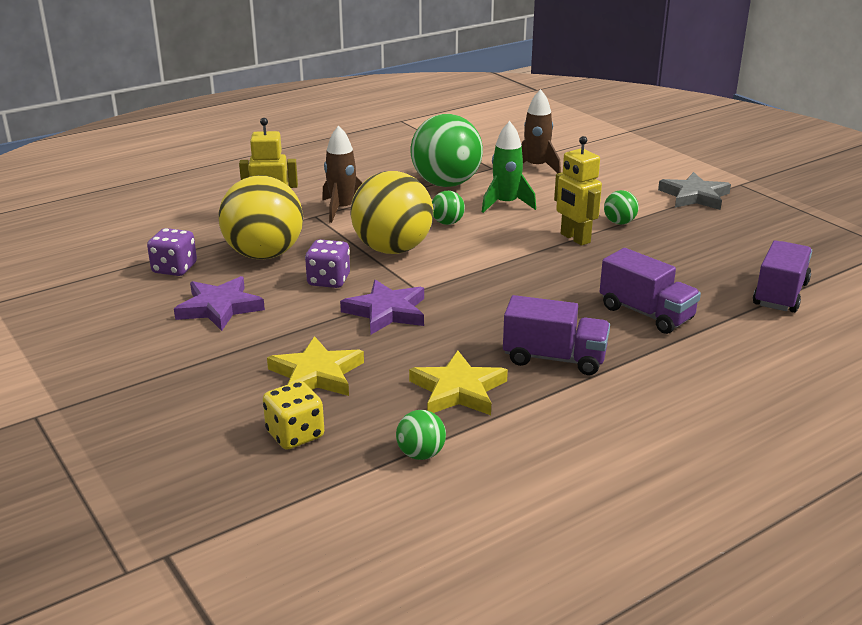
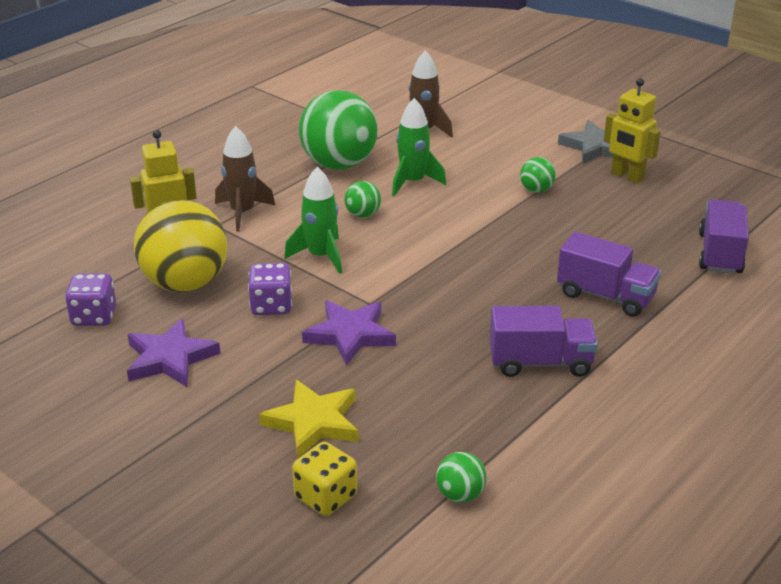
camera: 15 degrees left, 5 degrees up
(392, 249) = (320, 256): yellow ball -> green rocket
(458, 390) = (463, 415): yellow star -> none
(575, 238) = (500, 216): yellow robot -> yellow robot (627, 176)

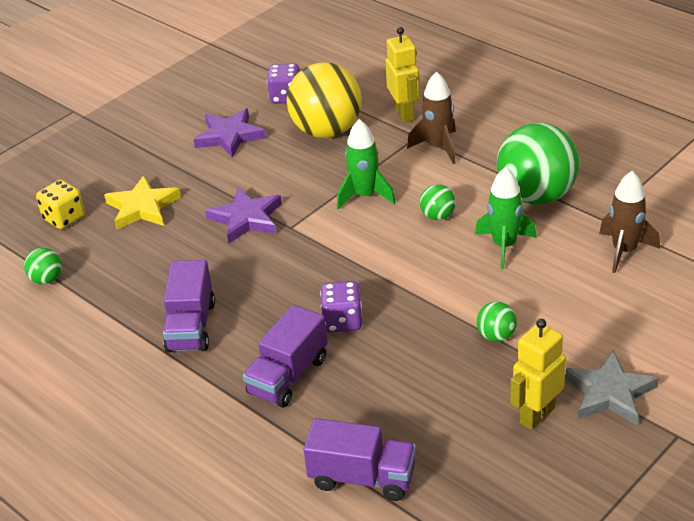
camera: 95 degrees right, 5 degrees up
(271, 306) = (291, 176): purple dice -> purple dice (342, 321)

